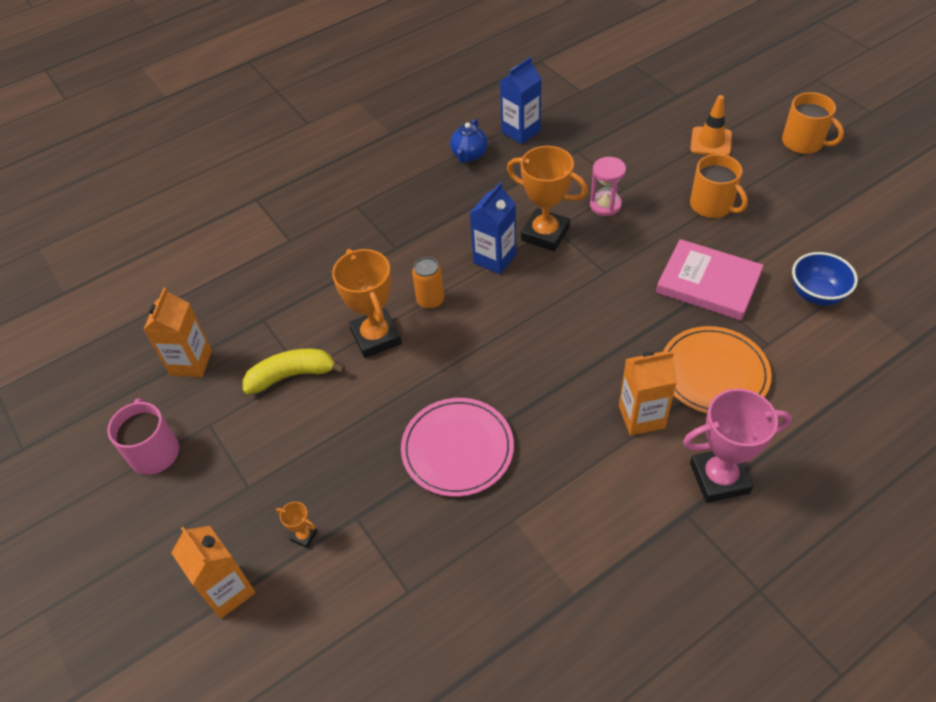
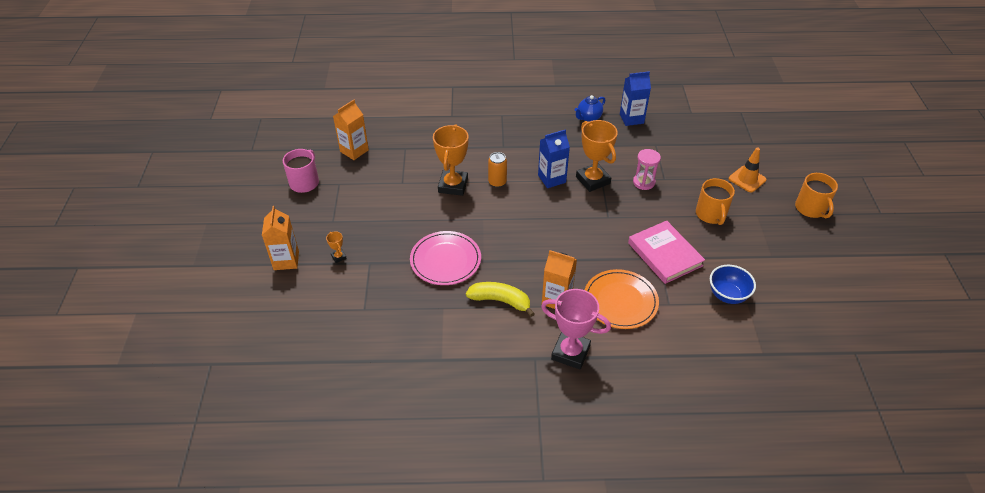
camera: 30 degrees right, 5 degrees down
(292, 375) = (396, 182): yellow banana -> yellow banana (500, 301)

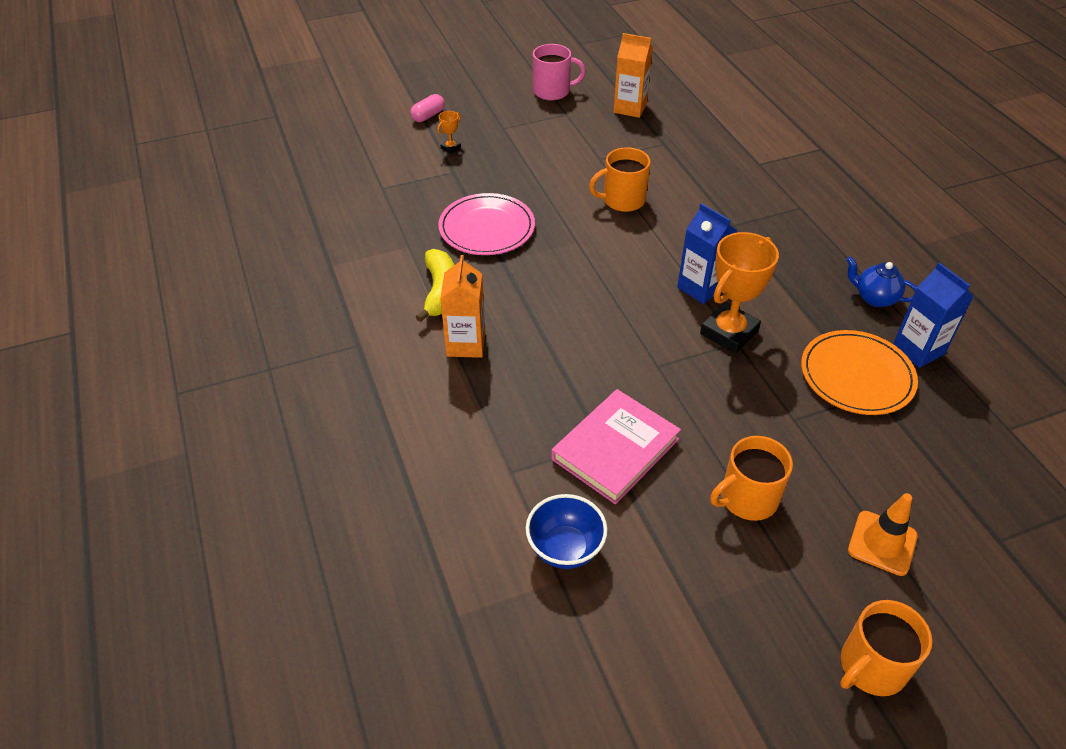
camera: 70 degrees right, 0 degrees up
(286, 260) = (428, 116): orange carton -> pink capsule
(453, 185) = (622, 200): orange trophy -> orange mug
(497, 182) = (656, 237): orange can -> none
(570, 352) = (378, 377): pink trophy -> none
(620, 301) = (492, 412): orange plate -> orange plate (856, 375)
(643, 182) = (767, 394): pink hourglass -> none

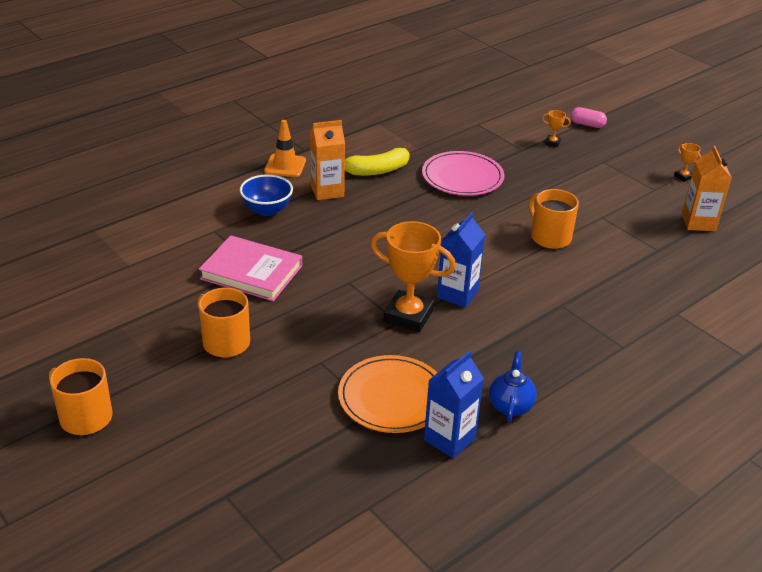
camera: 70 degrees right, 10 degrees down
(552, 91) = (683, 176): pink mug -> orange trophy
(565, 548) = (155, 263): blue bowl -> blue bowl (267, 210)
(882, 543) = (202, 419): orange traffic cone -> orange traffic cone (285, 166)

